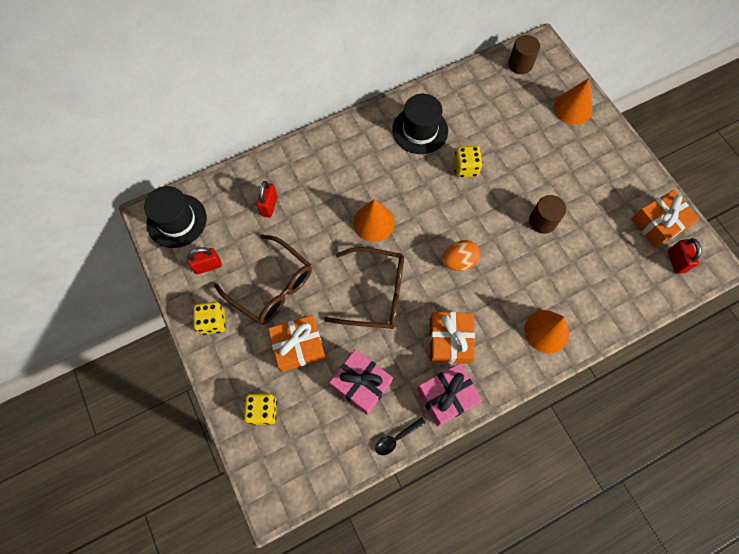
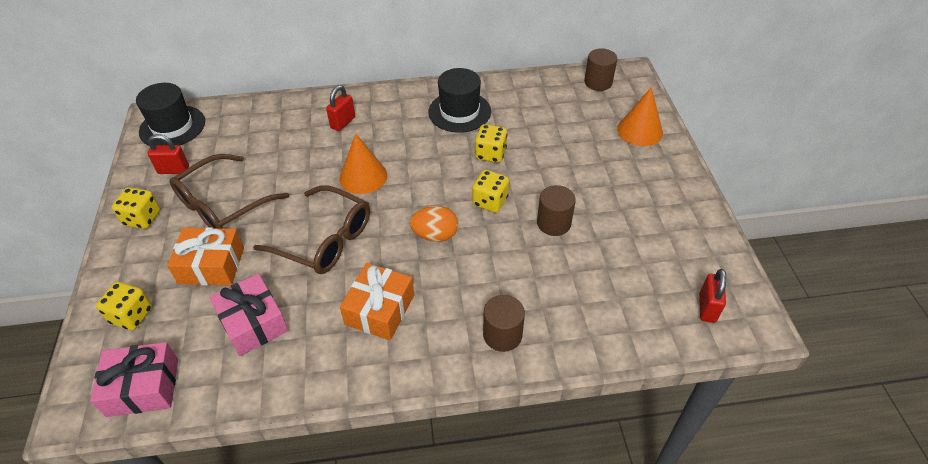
camera: 20 degrees right, 20 degrees down
(269, 206) = (267, 137): red padlock -> red padlock (343, 122)
(272, 287) = (222, 204): brown glasses -> brown glasses turned 75 degrees clockwise
(396, 438) = (257, 392): black spoon -> none
(447, 396) = (342, 367): pink gift -> pink gift (143, 387)
(486, 216) = (490, 201): none -> yellow dice
(546, 331) = (502, 335): orange cone -> brown cylinder
(658, 224) = (699, 263): orange gift -> none

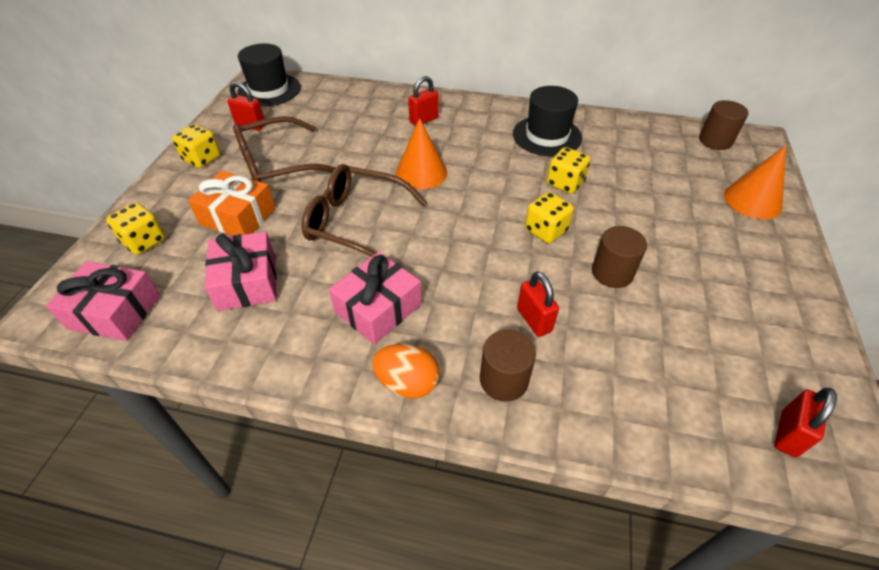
camera: 20 degrees right, 0 degrees up
(325, 240) = (355, 222): brown glasses -> brown glasses turned 150 degrees clockwise
(380, 310) = (378, 308): orange gift -> pink gift
(435, 235) = (471, 249): orange egg -> orange egg (407, 383)
(508, 280) = (534, 320): none -> red padlock

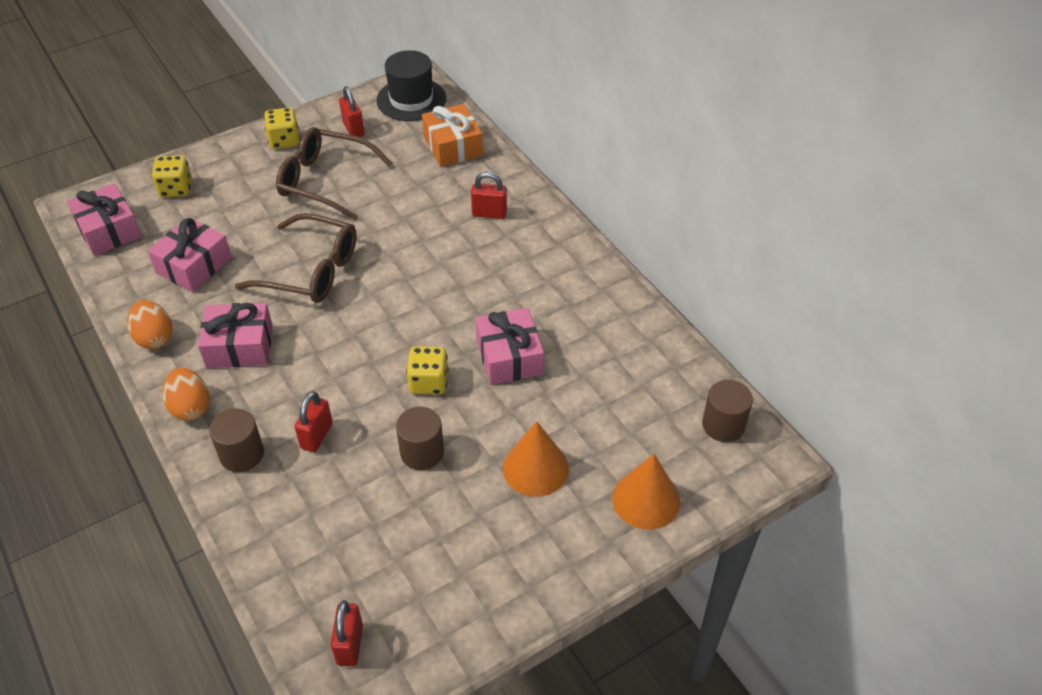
camera: 45 degrees right, 0 degrees up
(238, 216) = (248, 209): orange gift -> orange gift (453, 146)
(291, 358) = (154, 338): none -> orange egg
(355, 222) = (311, 271): brown glasses -> brown glasses turned 135 degrees clockwise
(421, 173) = (414, 263): orange cone -> orange cone (535, 468)
(547, 136) = (569, 303): black hat -> none
(565, 183) = (509, 357): yellow dice -> pink gift
(788, 434) = (350, 644): red padlock -> red padlock turned 75 degrees counterclockwise

